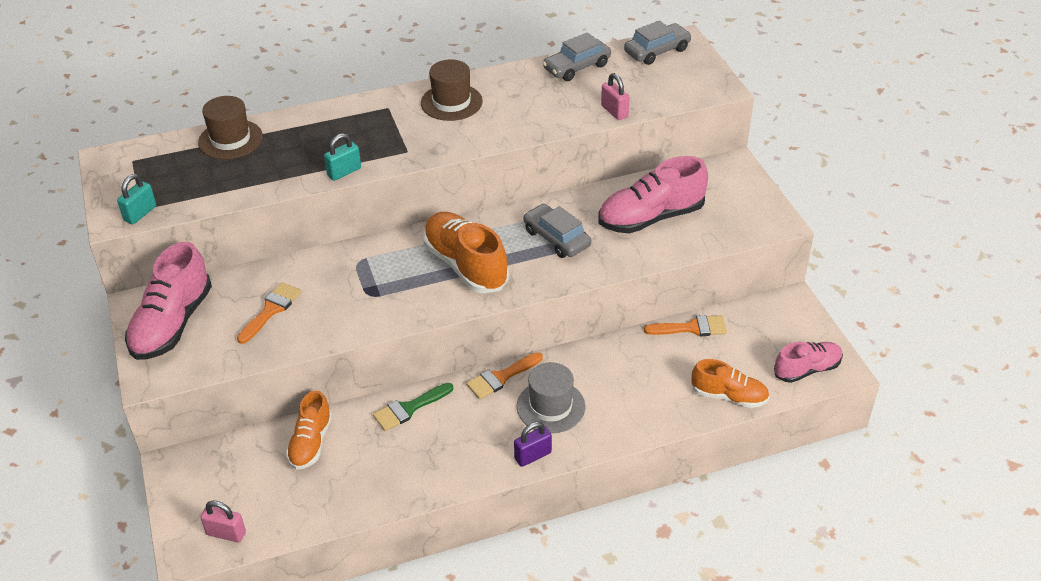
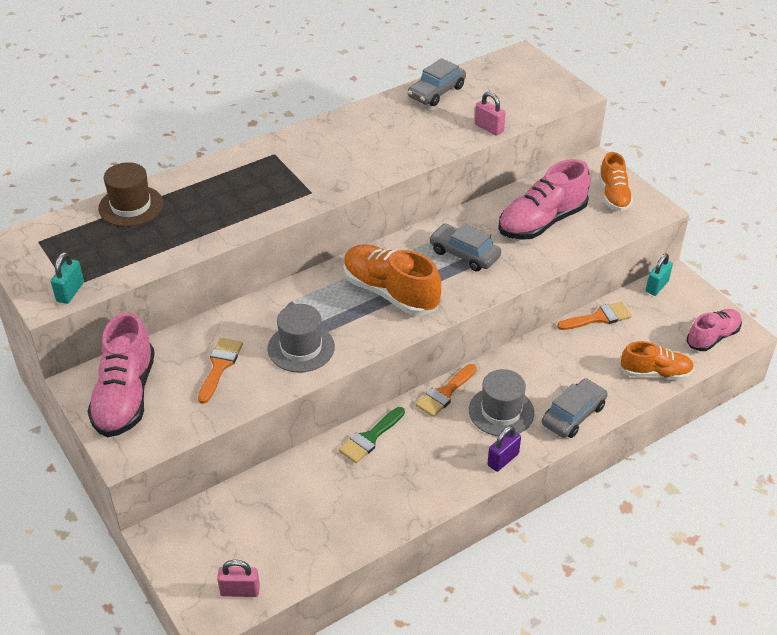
camera: 15 degrees left, 0 degrees up
(311, 443) = (288, 488): orange shoe -> orange shoe (613, 195)
(344, 172) = (259, 221): turquoise padlock -> turquoise padlock (657, 286)
(355, 305) = (301, 348): none -> grey hat
(451, 102) = (333, 140): brown hat -> none
(657, 51) = (503, 68): grey car -> grey car (573, 415)

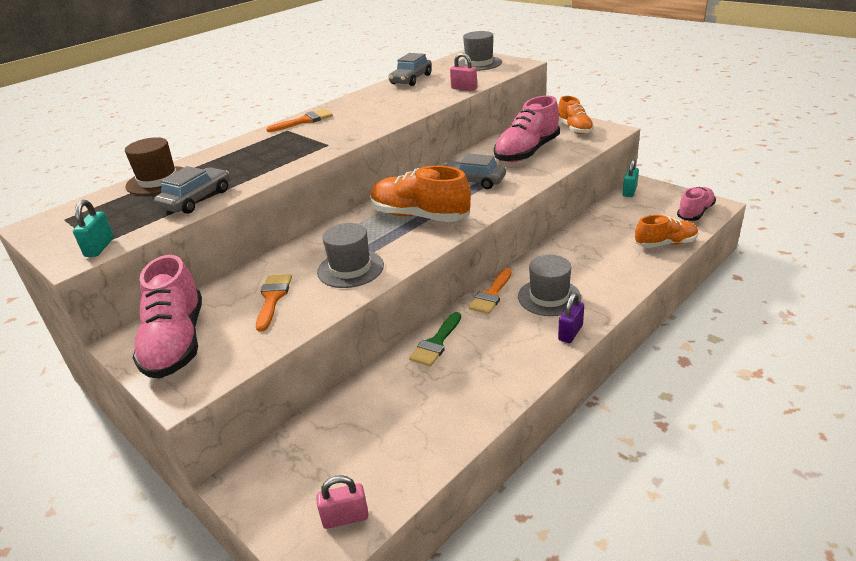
camera: 10 degrees left, 10 degrees down
(526, 80) = (479, 63): none -> grey hat
(573, 415) = (614, 286): grey car -> grey car (196, 199)
(598, 318) = (595, 219): orange brush -> orange brush (304, 121)

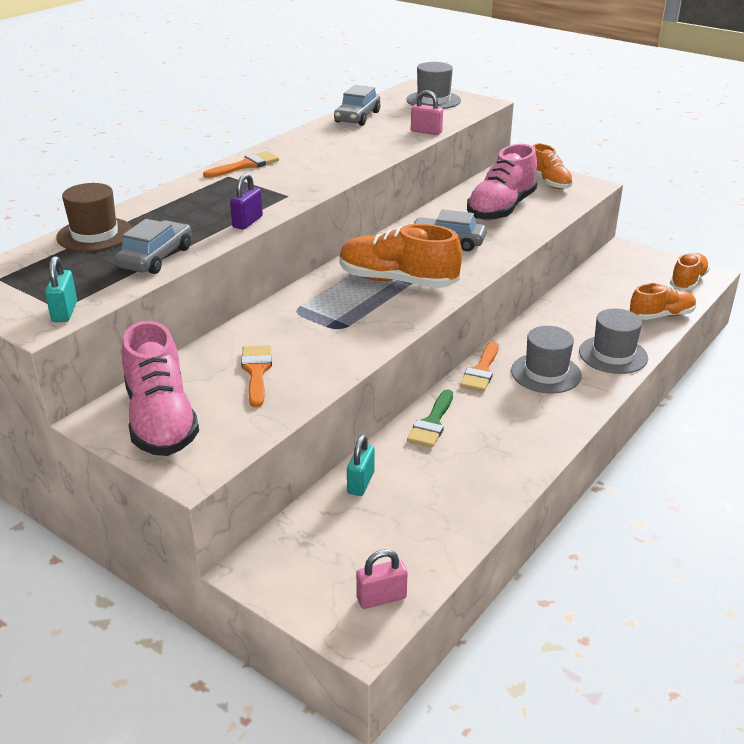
camera: 10 degrees left, 0 degrees up
(350, 269) = (336, 339): grey hat -> grey hat (613, 355)
(570, 333) = (577, 410): purple padlock -> purple padlock (247, 222)
(629, 191) = (612, 257): turquoise padlock -> turquoise padlock (361, 483)
(695, 212) = (687, 281): pink shoe -> orange shoe

